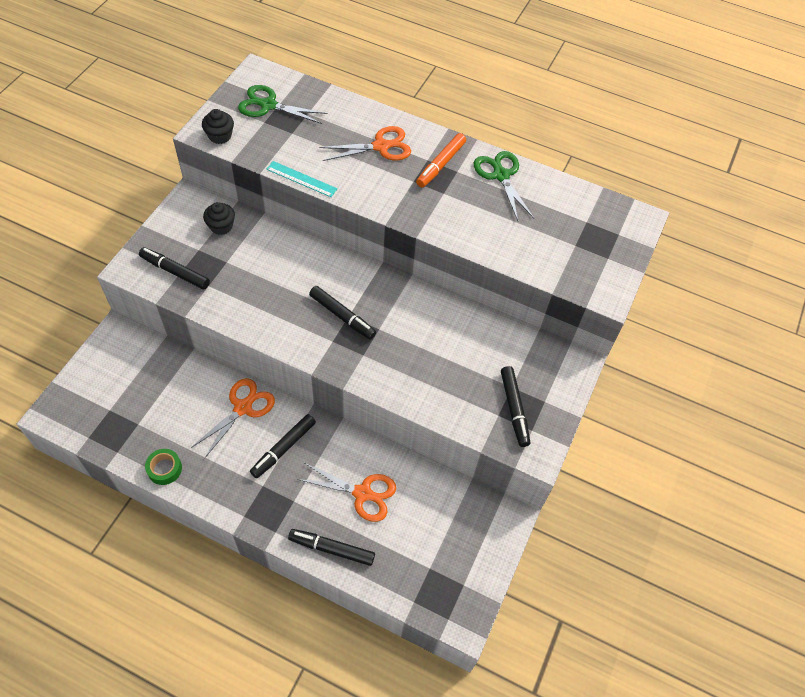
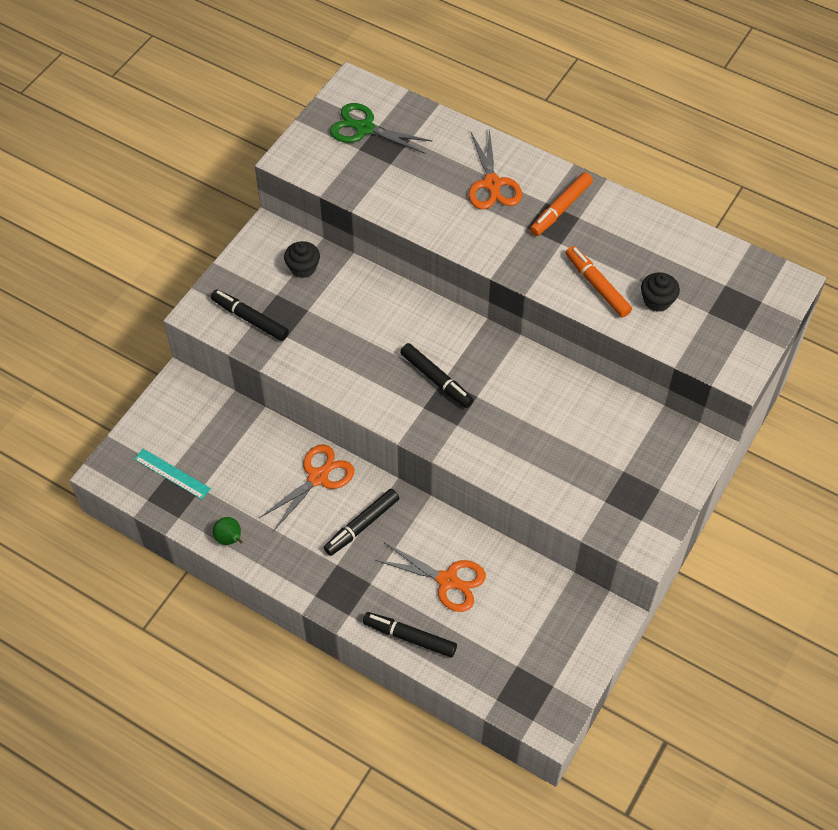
camera: 10 degrees right, 0 degrees up
(164, 469) = (230, 539): green tape -> green pear
(220, 136) = (308, 164): black cupcake -> black cupcake (657, 300)
(301, 179) = (399, 220): turquoise ruler -> turquoise ruler (172, 473)
(381, 146) = (492, 184): orange scissors -> orange scissors turned 90 degrees clockwise
(478, 227) = (597, 286): none -> orange marker
(501, 175) = (630, 225): green scissors -> none
(514, 409) = (623, 495): black marker -> none

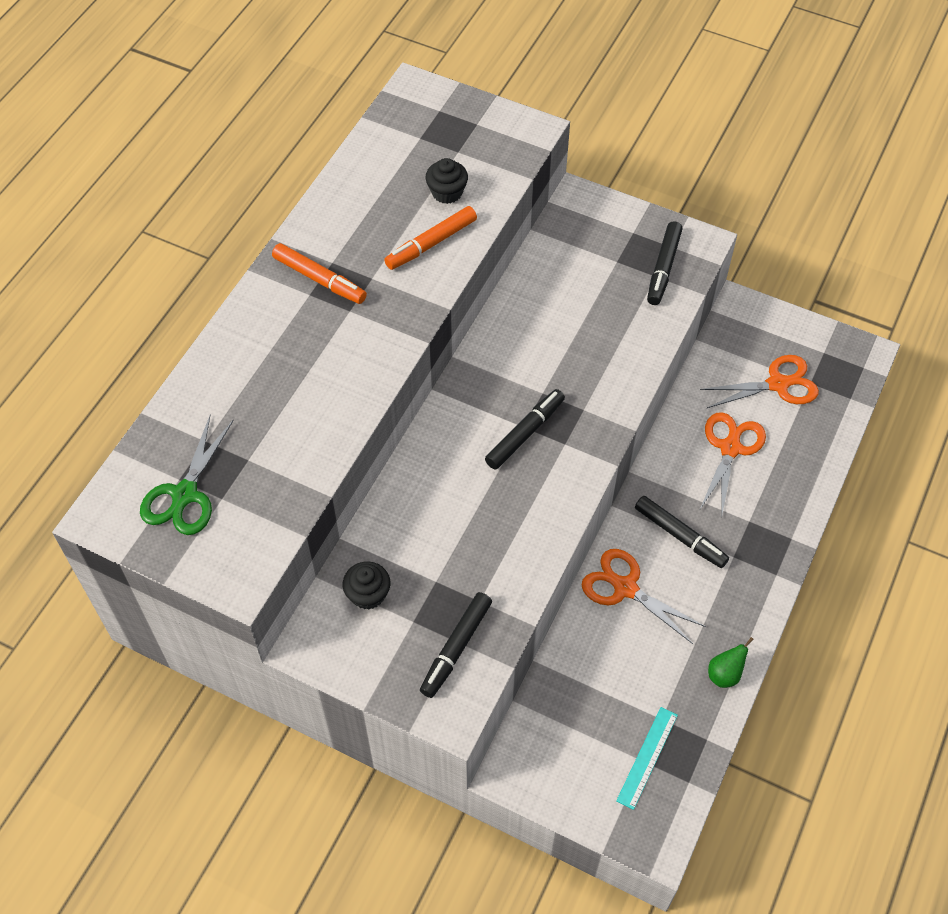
camera: 95 degrees left, 0 degrees up
(409, 637) = (803, 478): black marker -> black marker (663, 268)
(492, 184) = (282, 347): orange scissors -> orange scissors (777, 384)

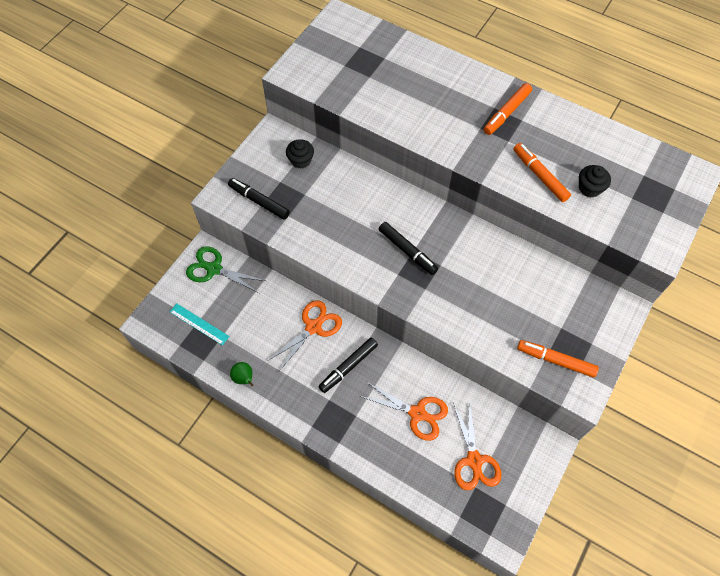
camera: 95 degrees right, 5 degrees up
(185, 494) = (348, 49): green scissors -> green scissors (214, 269)
(663, 268) = (555, 360): black marker -> orange marker

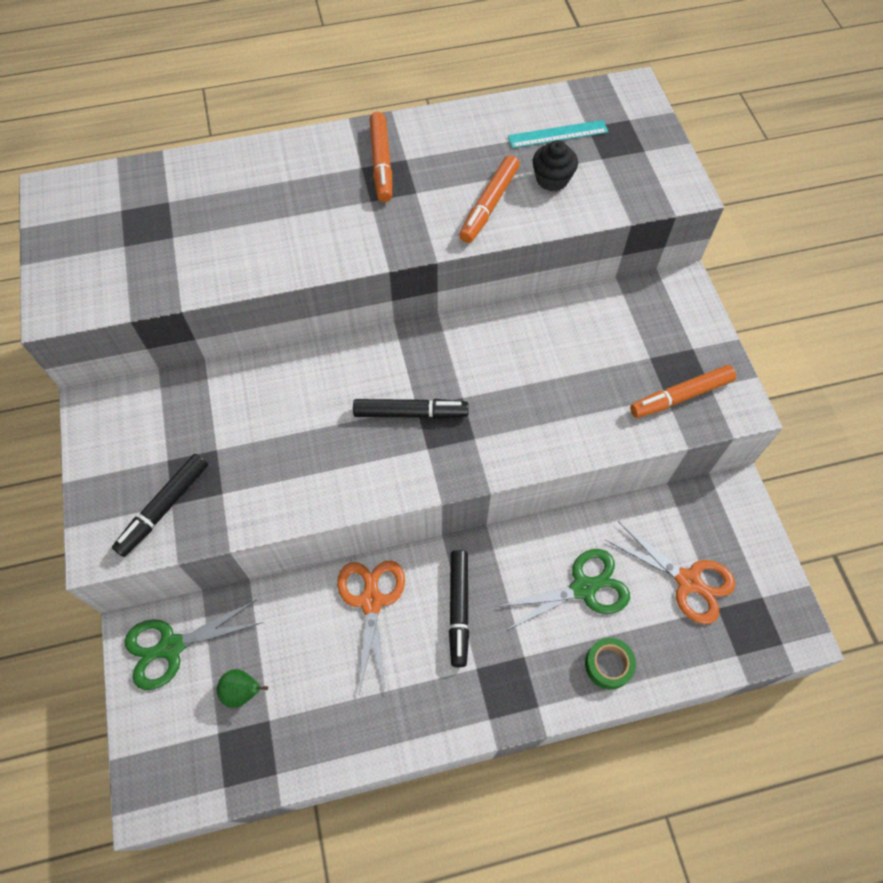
camera: 45 degrees left, 0 degrees up
(199, 324) = (223, 734): turquoise ruler -> turquoise ruler (558, 134)
(244, 378) = (352, 744): green pear -> green pear (243, 691)
(259, 201) = (164, 508): black marker -> black marker turned 45 degrees counterclockwise
(301, 160) = (168, 412): black cupcake -> none
(391, 457) = (608, 665): none -> green tape
(417, 413) = (583, 588): orange scissors -> green scissors
(539, 176) = (489, 205): orange marker -> orange marker turned 75 degrees counterclockwise

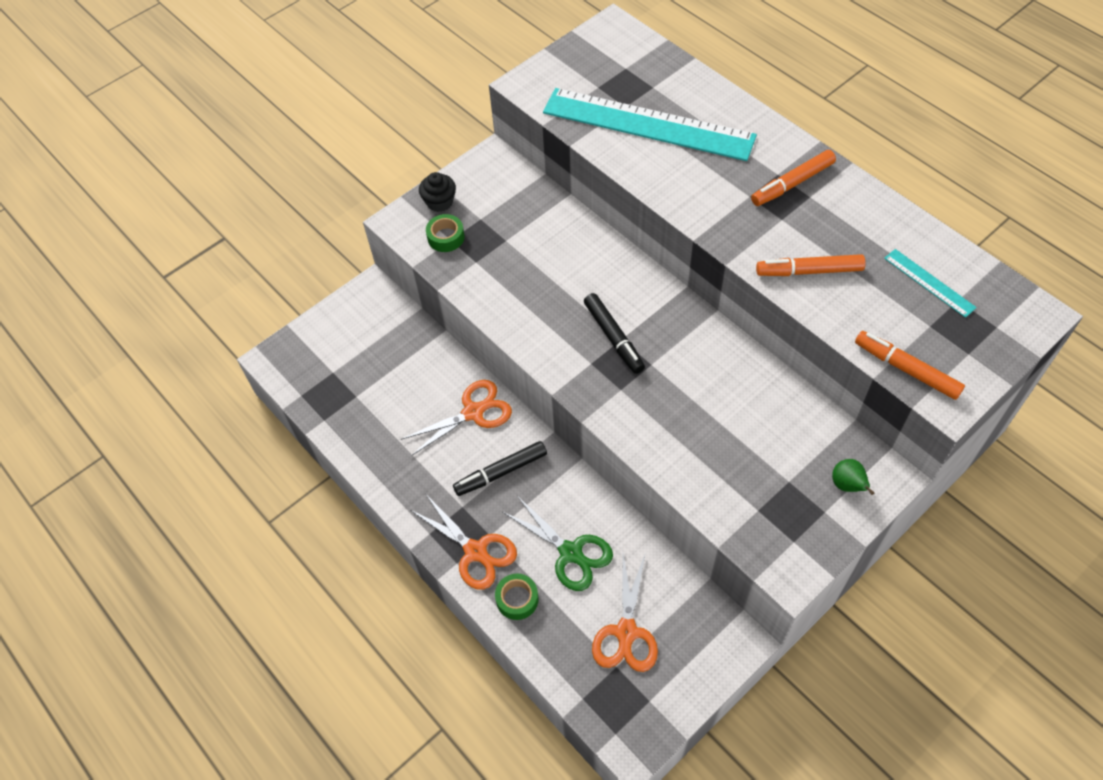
camera: 65 degrees right, 5 degrees down
(164, 508) = (446, 237): black marker -> green tape
(172, 647) = (374, 314): green scissors -> none
(214, 231) = (648, 124): none -> turquoise ruler
(243, 691) = (367, 370): green pear -> green pear (847, 485)
(535, 680) = (475, 551): none -> orange scissors
(552, 179) = (873, 301): black cupcake -> black cupcake (439, 202)
(681, 396) = (766, 521): orange marker -> orange marker (906, 369)

